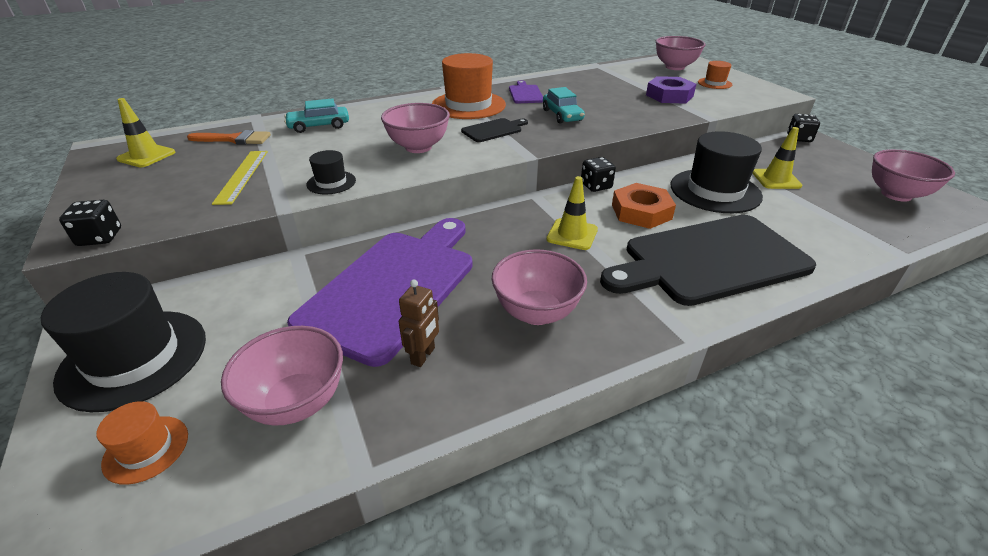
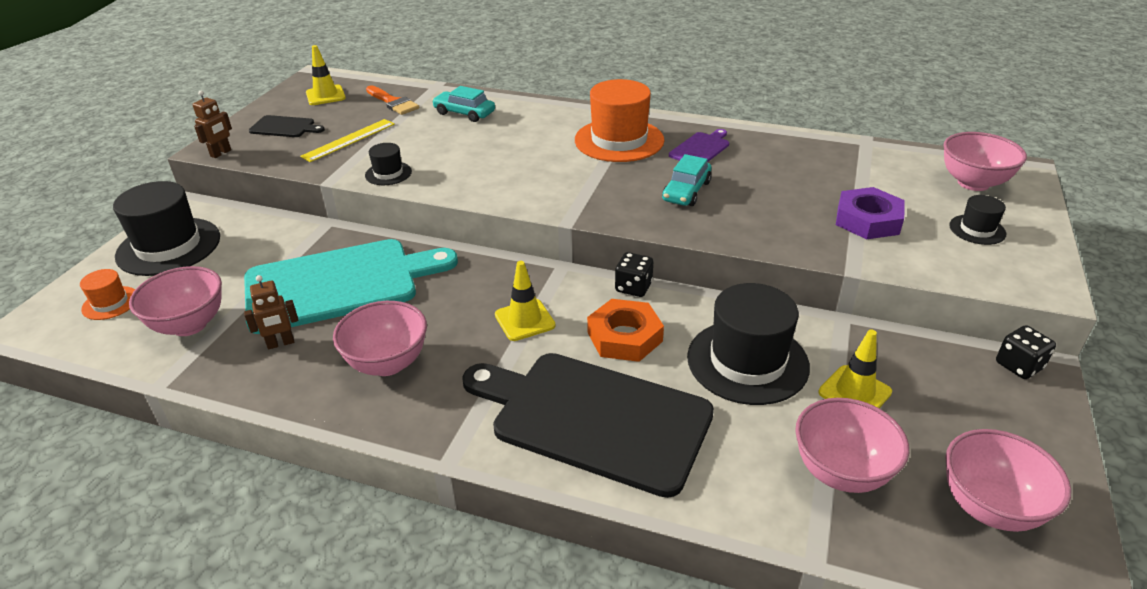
camera: 45 degrees right, 0 degrees up
(100, 237) = (221, 153): black dice -> brown robot
(393, 287) = (339, 284): purple cutting board -> turquoise cutting board
(418, 147) = (498, 169): pink bowl -> pink bowl (841, 472)
(493, 130) = (589, 179): black cutting board -> black cutting board (285, 127)
(714, 83) = (977, 229): orange hat -> black hat

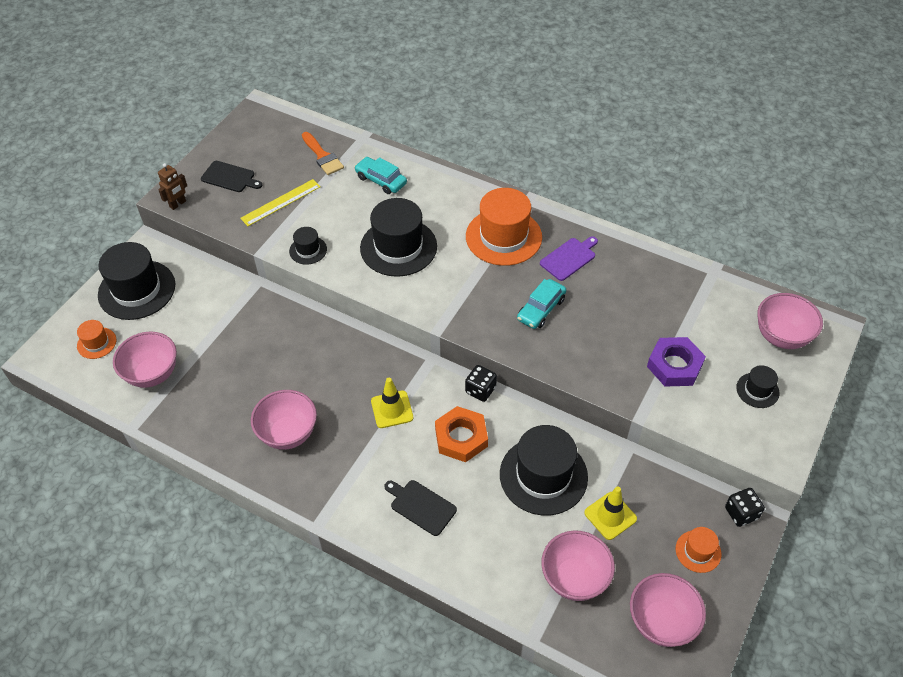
camera: 10 degrees right, 15 degrees up
(281, 343) = (215, 402): brown robot -> none
(325, 95) = (266, 138): yellow traffic cone -> none
(339, 284) = (261, 350): turquoise cutting board -> none
(498, 160) = (398, 247): none -> black hat
(593, 418) = (421, 506): black cutting board -> black cutting board, size x0.43
(990, 415) = (698, 551): none -> orange hat

